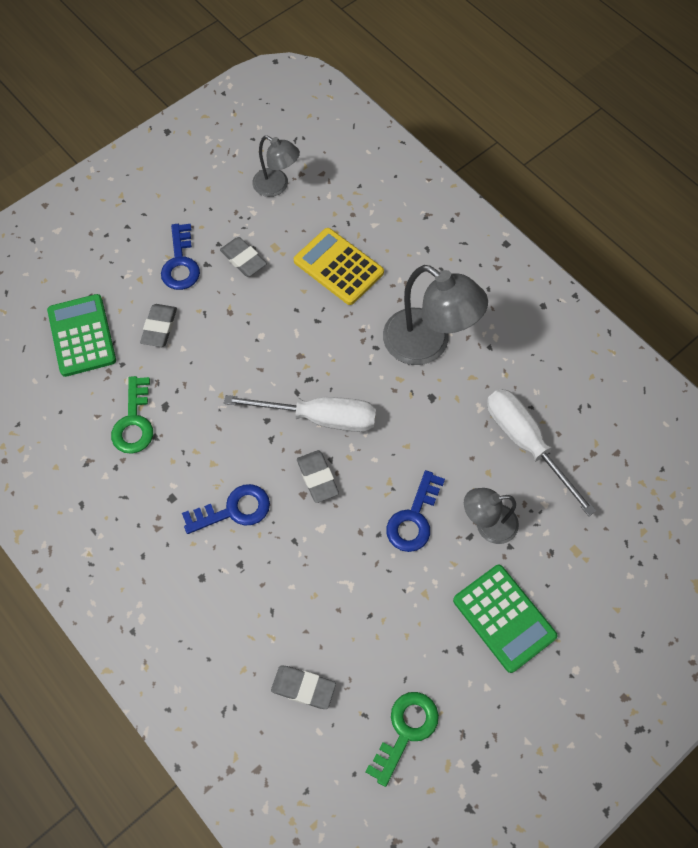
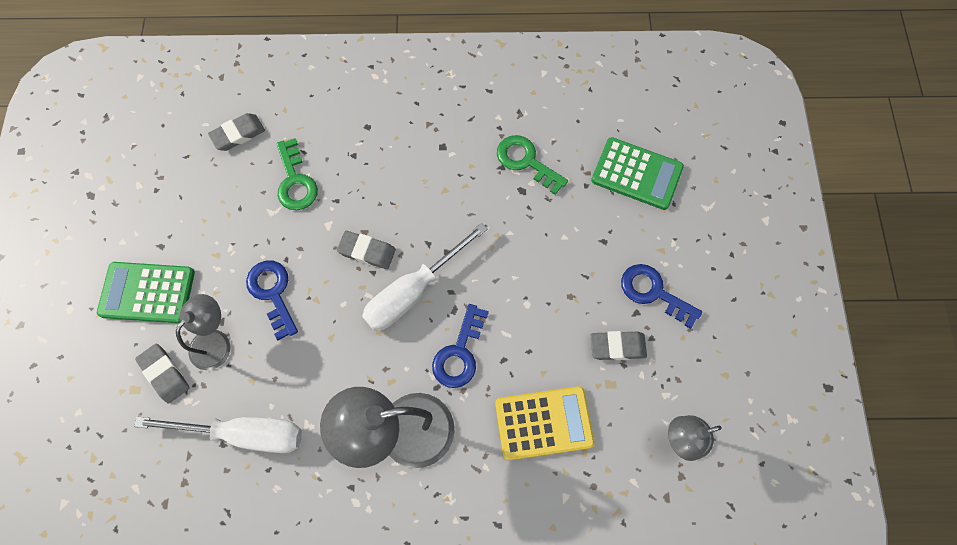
camera: 130 degrees right, 5 degrees up
(159, 327) = (599, 233): grey eraser -> grey eraser (164, 374)
(234, 510) = (396, 178): blue key -> blue key (459, 353)
(405, 731) = (152, 172): green key -> green key (295, 181)

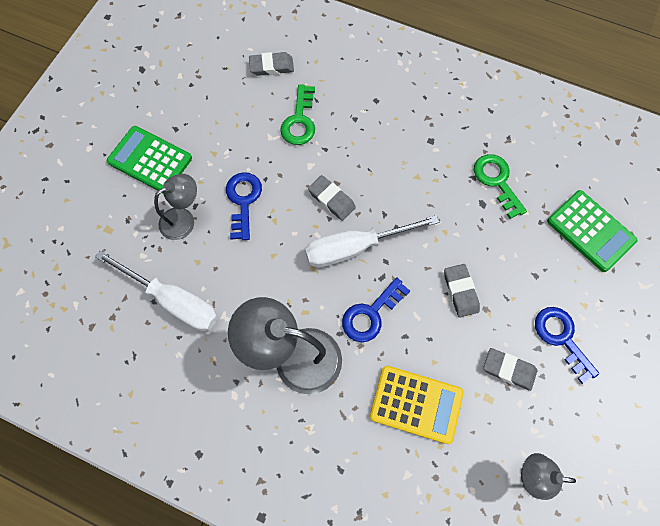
camera: 25 degrees right, 0 degrees up
(164, 374) = (135, 227): grey eraser -> grey eraser (460, 291)

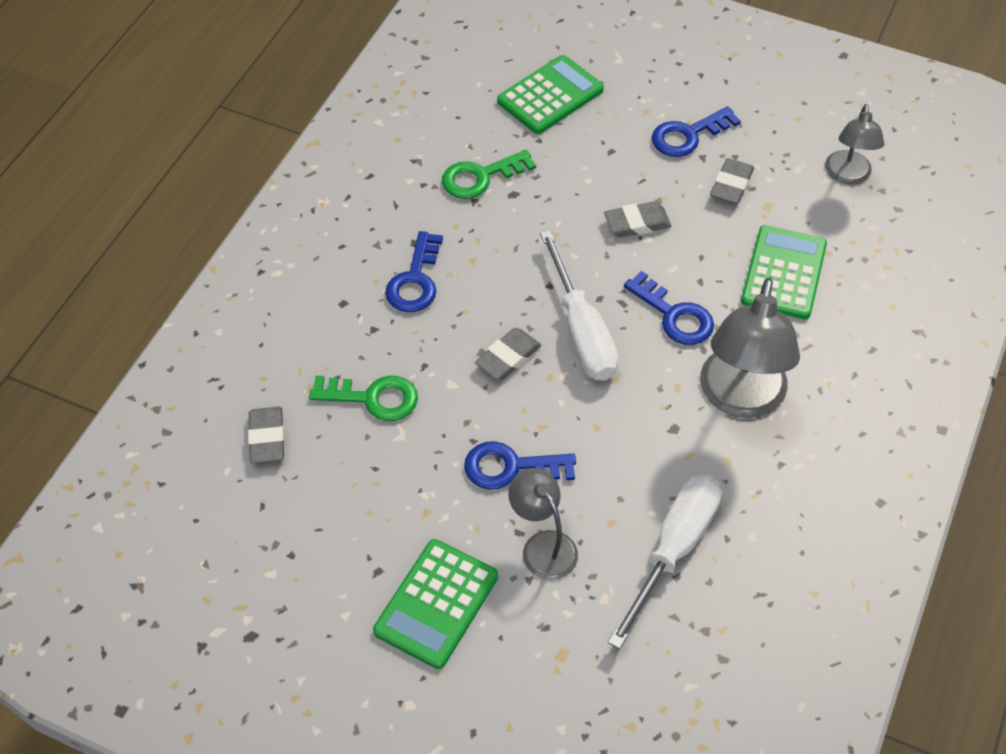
camera: 90 degrees left, 15 degrees down
(397, 141) = (415, 280): none -> blue key
(416, 404) = (783, 273): yellow calculator -> green calculator

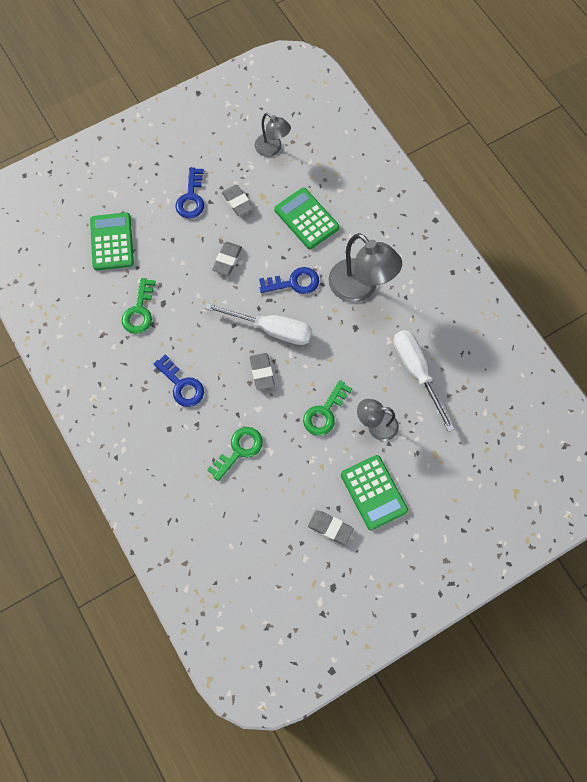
camera: 55 degrees left, 15 degrees up
(267, 438) = (225, 515): grey eraser -> grey eraser (330, 528)
(510, 467) = (324, 412): blue key -> green key

